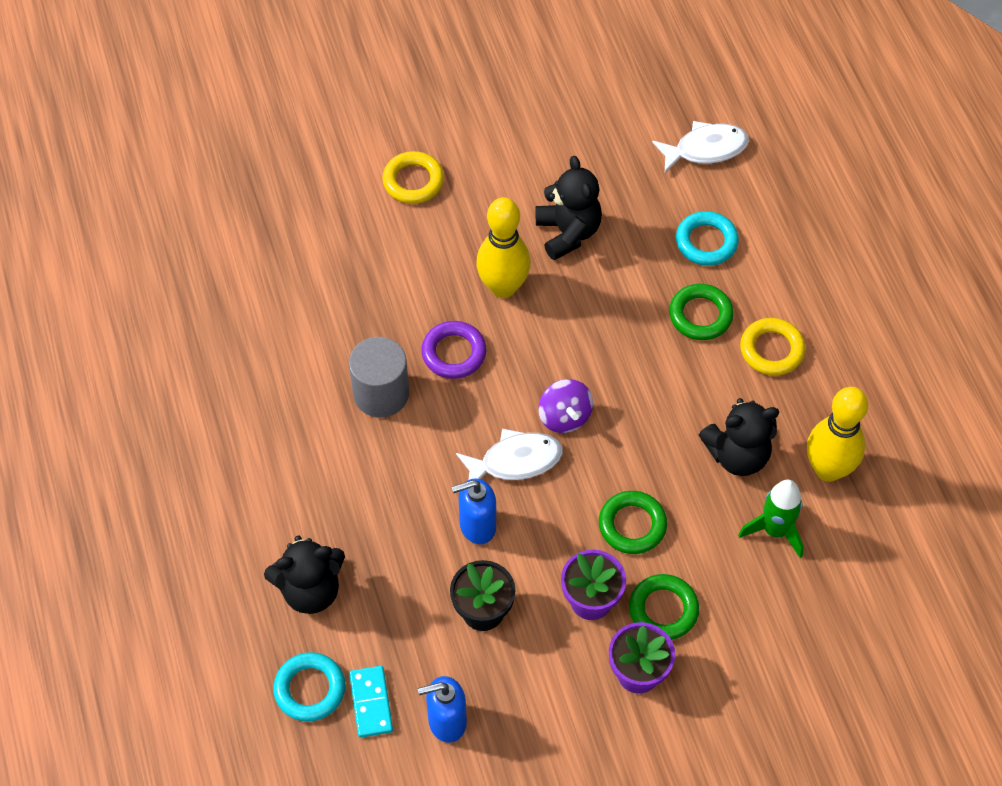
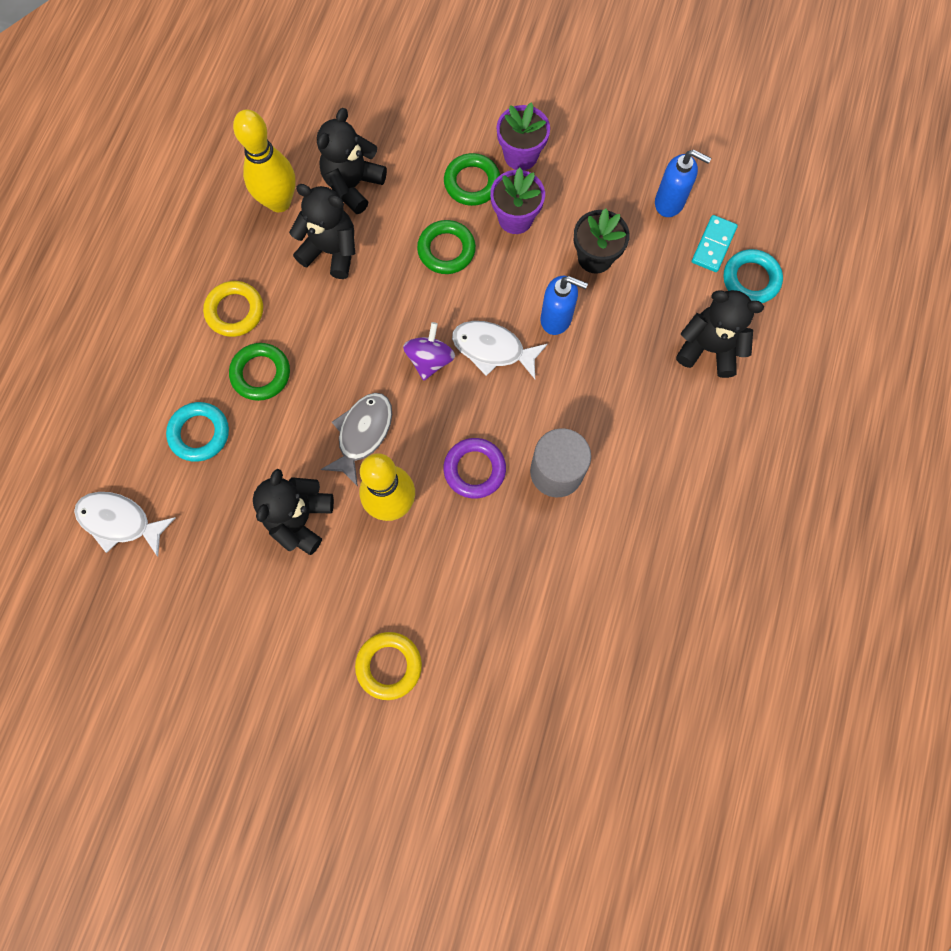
camera: 145 degrees left, 15 degrees up
(572, 322) = (362, 434): none -> grey fish
(775, 530) = (353, 185): green rocket -> black teddy bear

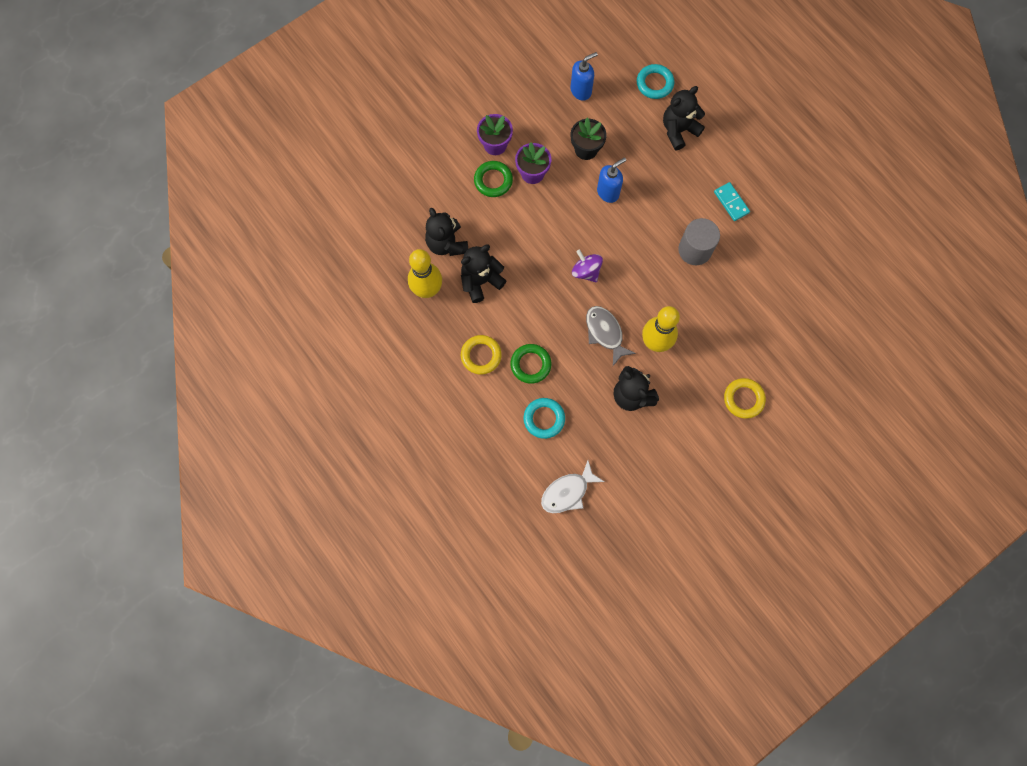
camera: 55 degrees left, 0 degrees up
(446, 250) = (525, 221): green ring -> none
(474, 469) = (665, 289): purple ring -> none
(493, 349) = (603, 235): white fish -> none
(713, 245) = (622, 87): turquoise domino -> turquoise domino (731, 202)

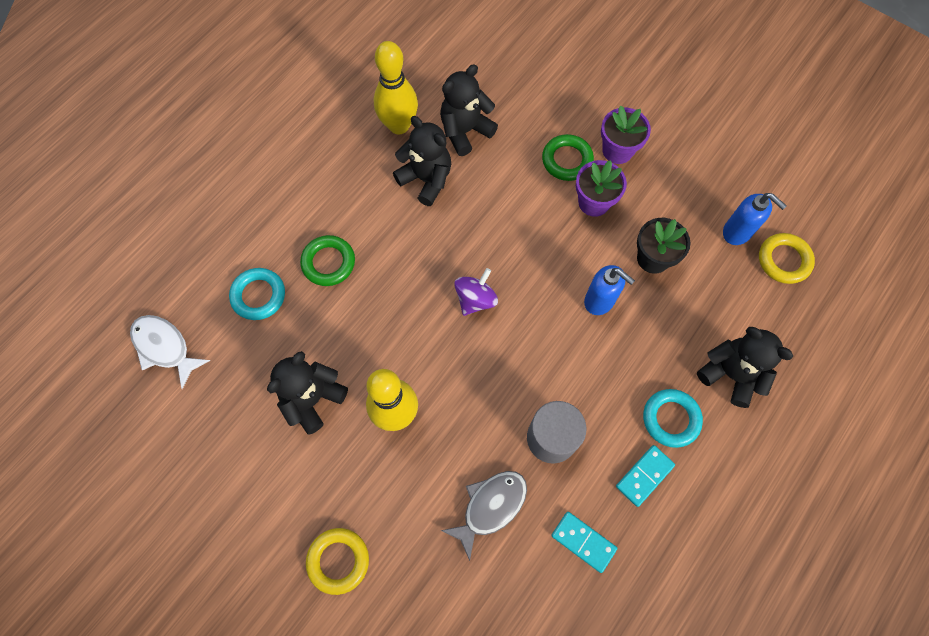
camera: 75 degrees right, 5 degrees down
(481, 355) = (328, 203): yellow ring -> yellow ring (783, 260)
(605, 333) = (394, 344): grey fish -> grey fish (490, 507)
(654, 83) = (790, 324): turquoise ring -> turquoise ring (671, 419)
(763, 250) = (583, 542): none -> turquoise domino

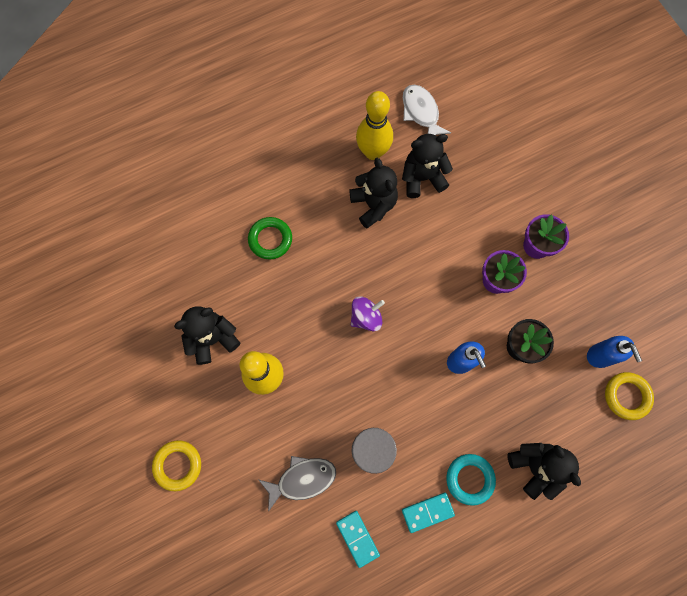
camera: 25 degrees right, 5 degrees up
(165, 347) = (127, 252): white fish -> white fish (421, 112)
(258, 296) = (209, 242): turquoise ring -> none
(567, 160) = (491, 236): green ring -> none

